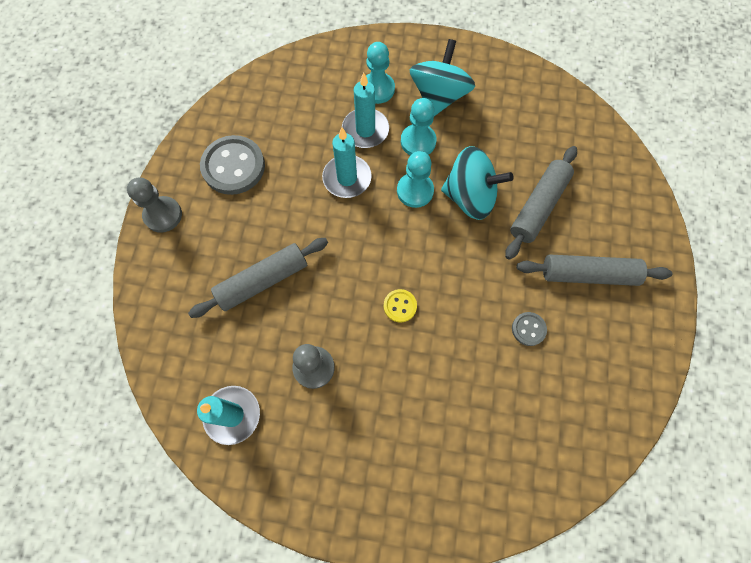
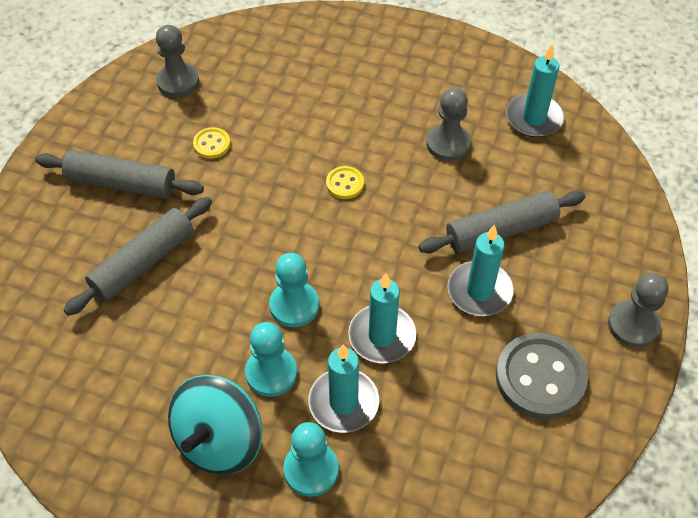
camera: 170 degrees left, 15 degrees down
(278, 224) = (479, 291): none -> turquoise candle
(470, 197) = (225, 287): turquoise spinning top -> none
(528, 329) = (212, 144): grey button -> yellow button
(590, 401) = (178, 82): none -> grey pawn

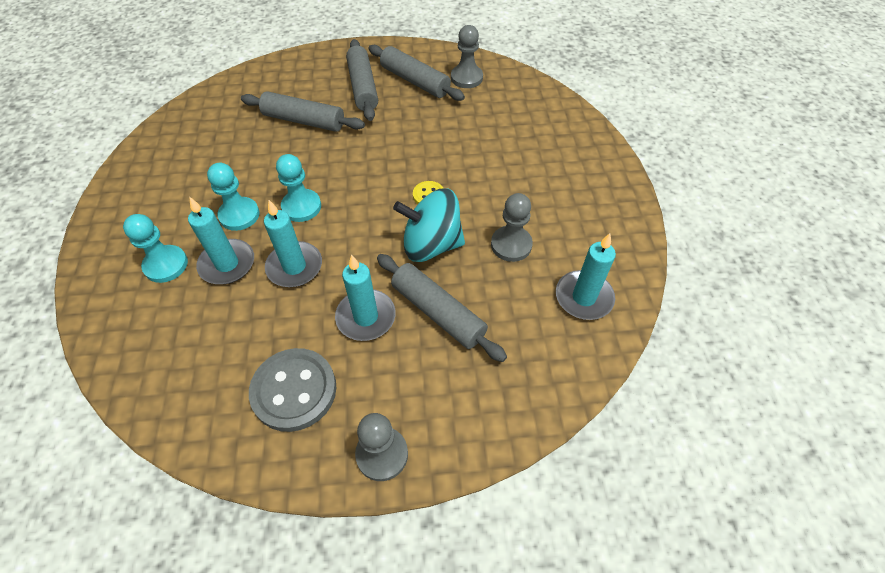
camera: 65 degrees right, 0 degrees up
(148, 130) = (415, 81): none -> grey rolling pin
(212, 144) = (421, 114): yellow button -> none
(219, 441) = (177, 208): turquoise spinning top -> turquoise spinning top (431, 244)

